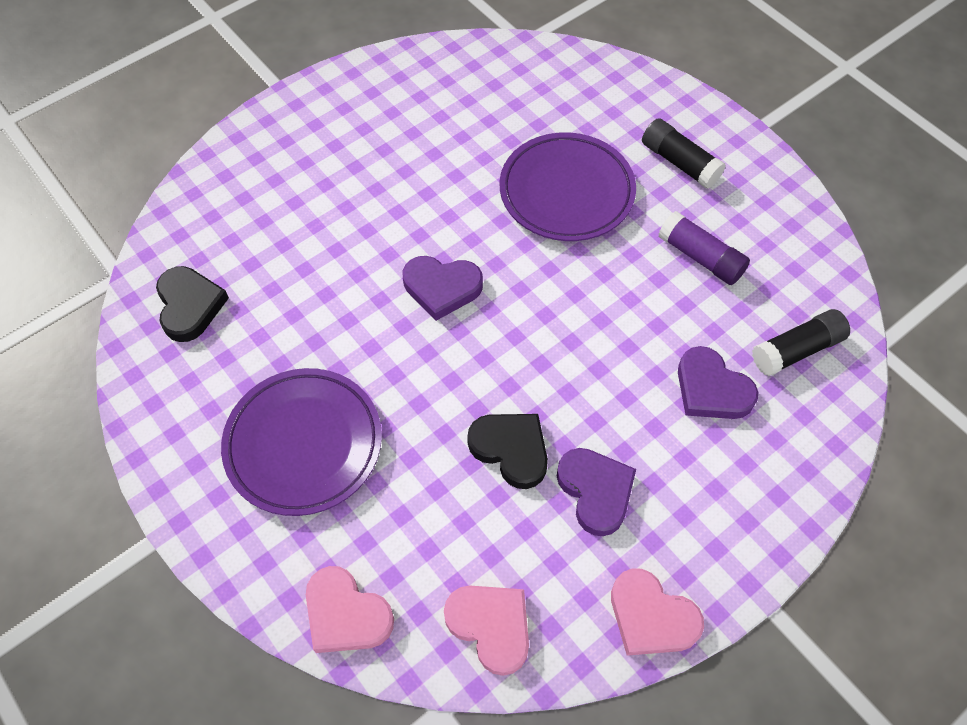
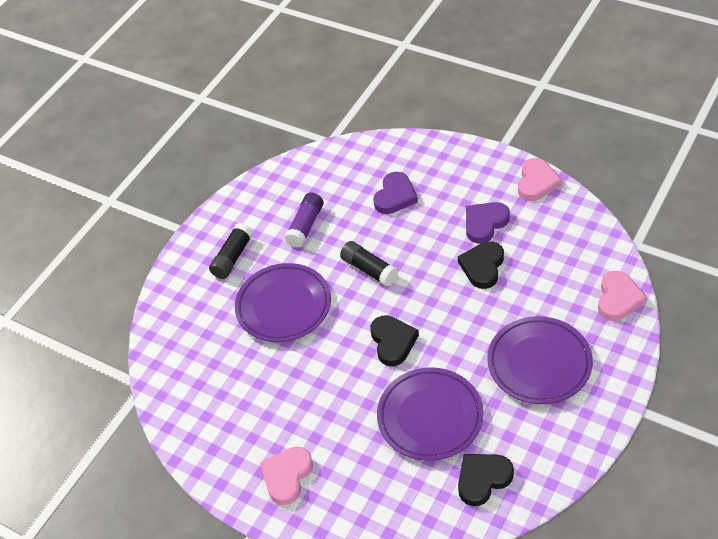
camera: 105 degrees left, 10 degrees down
(307, 286) = (430, 417): none -> purple plate
(442, 288) = (393, 342): purple heart -> black heart
(491, 626) = (583, 239): pink heart -> pink heart (287, 476)
(796, 350) = (350, 169): black glue stick -> black glue stick (369, 269)

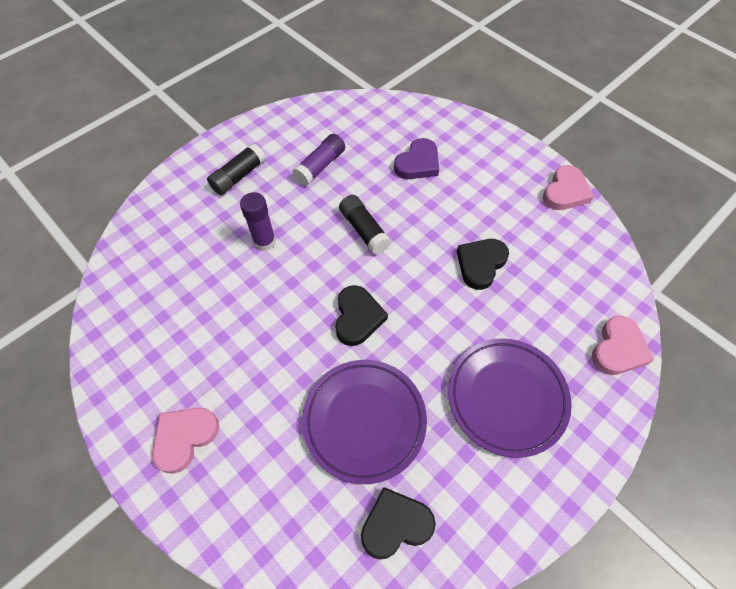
camera: 10 degrees right, 10 degrees up
(283, 306) = (264, 241): purple plate -> purple glue stick
(485, 223) = (498, 218): purple heart -> none

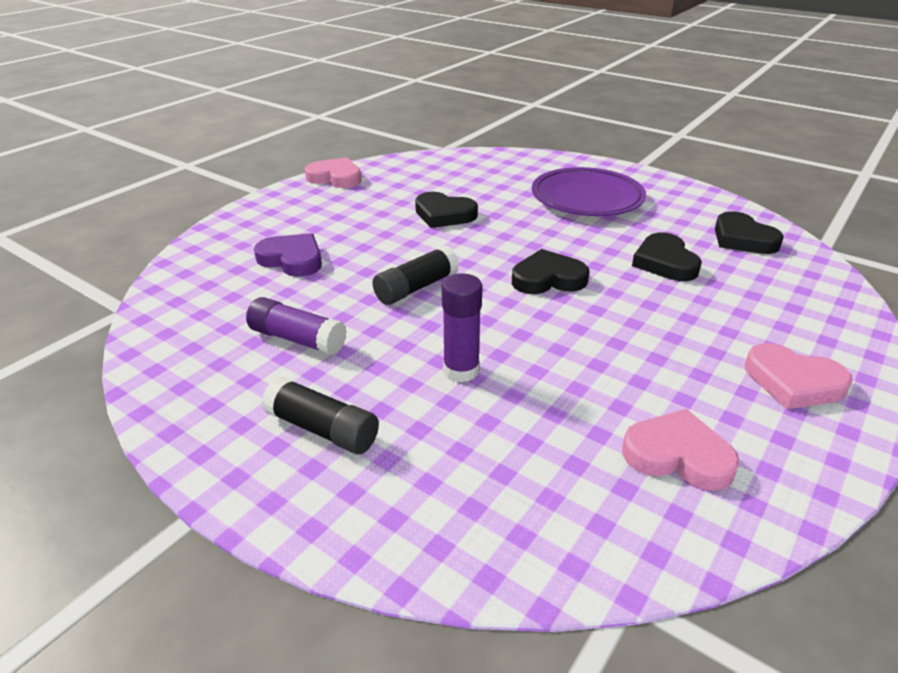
camera: 100 degrees left, 25 degrees down
(364, 421) = (665, 262): purple plate -> black heart
(618, 349) = (510, 159): pink heart -> pink heart (678, 455)

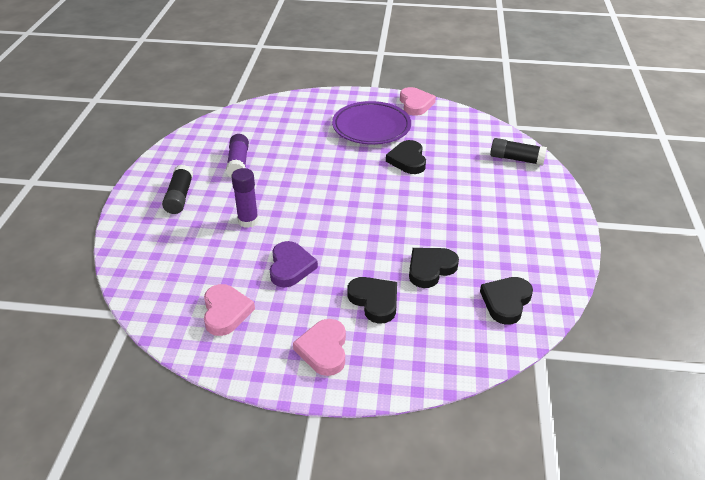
camera: 60 degrees right, 5 degrees up
(292, 259) = (307, 131): purple heart -> purple heart (290, 267)
(416, 288) = (313, 180): black glue stick -> black glue stick (516, 159)
(548, 278) = (364, 224): black heart -> black heart (374, 301)
(587, 198) = (495, 211): purple plate -> purple plate (371, 127)

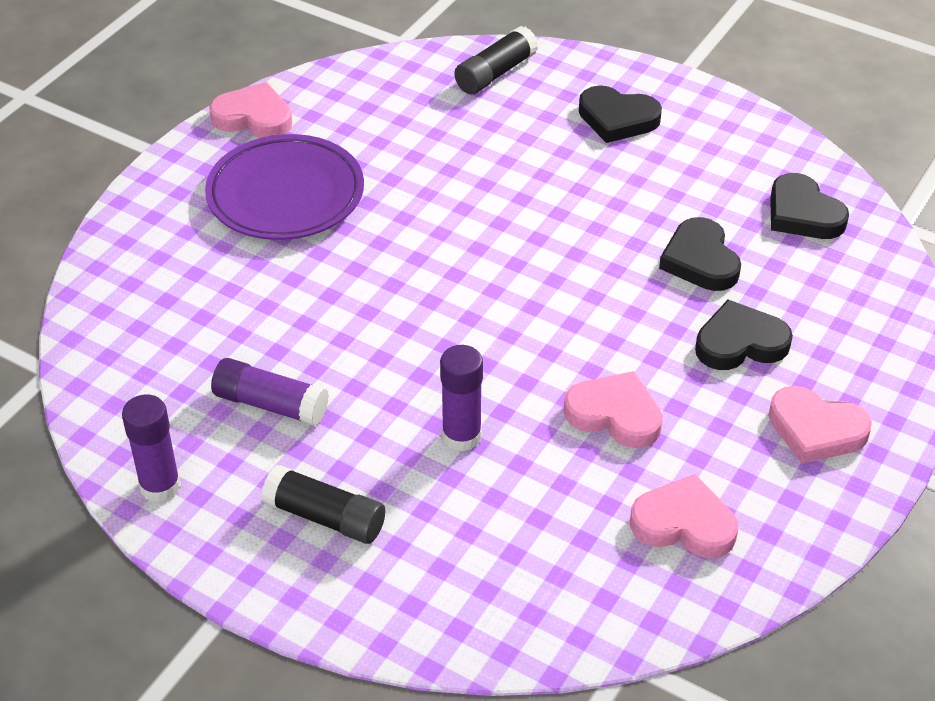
camera: 65 degrees left, 5 degrees up
(178, 151) = (160, 486): none -> purple glue stick
(290, 267) = (615, 414): purple heart -> pink heart
(407, 160) = (417, 187): black heart -> black heart (617, 119)

